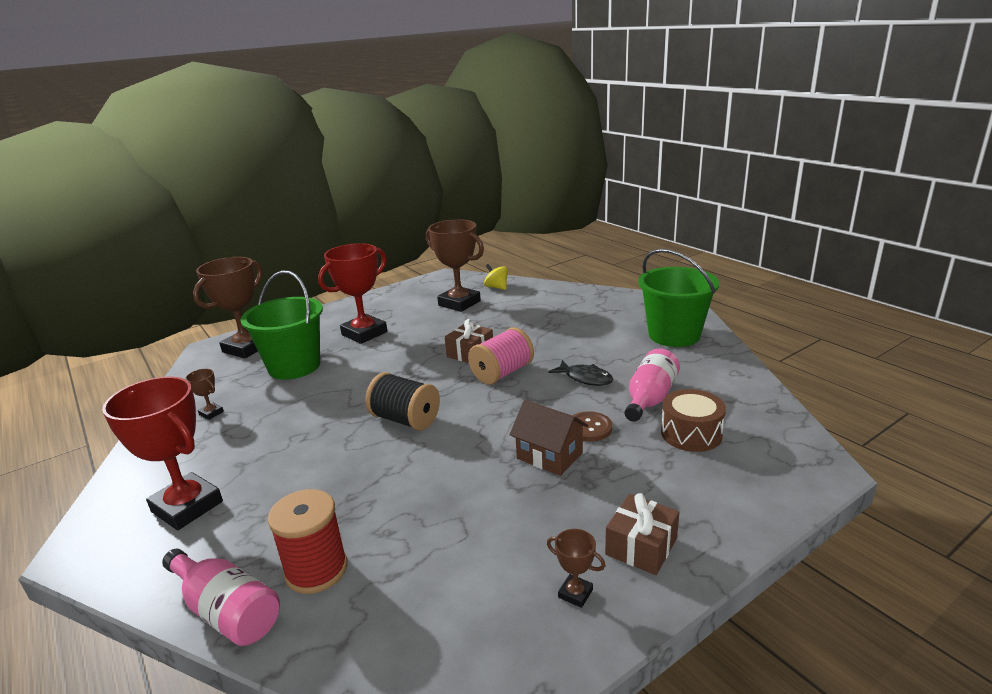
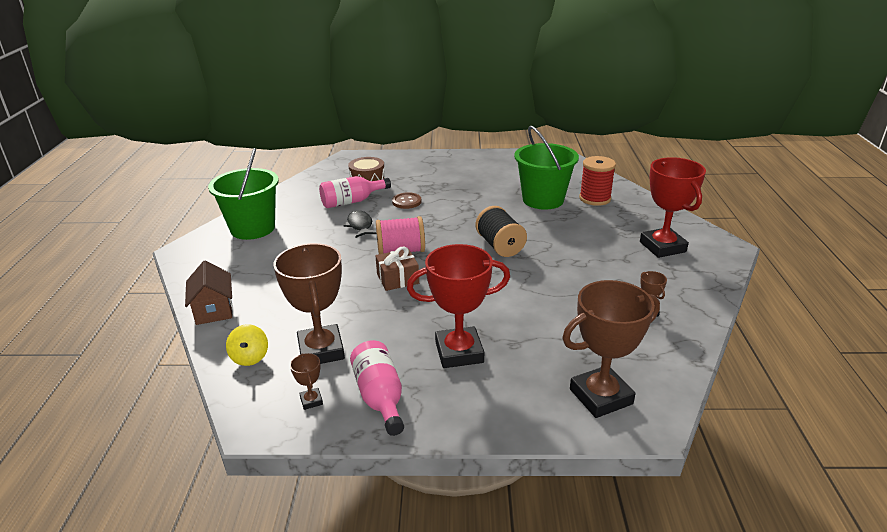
camera: 145 degrees left, 5 degrees up
(227, 611) = (639, 199): pink bottle -> pink bottle (380, 397)
(294, 366) = (556, 337): green bucket -> green bucket (543, 200)
(549, 456) = (445, 198): brown house -> brown house (214, 310)
(575, 593) = (497, 162): brown trophy -> brown trophy (311, 401)
(641, 546) = (457, 163): brown gift -> none

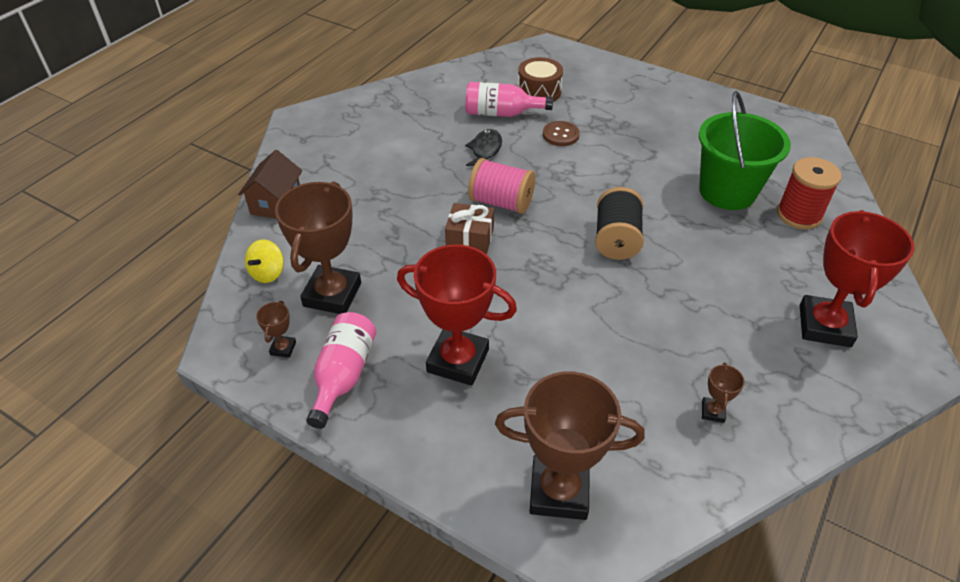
camera: 30 degrees right, 15 degrees up
(253, 228) = (378, 114): green bucket -> none

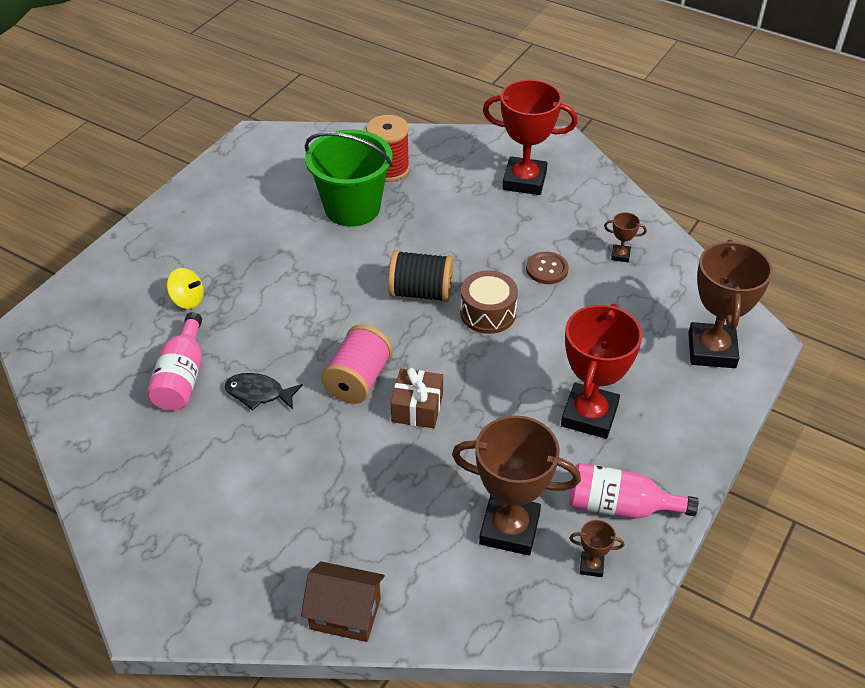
camera: 90 degrees left, 0 degrees up
(268, 273) = (477, 601): yellow spinning top -> yellow spinning top (187, 300)
(539, 91) = (140, 339): brown drum -> brown drum (488, 313)
(560, 135) = (238, 323): brown button -> brown button (547, 269)

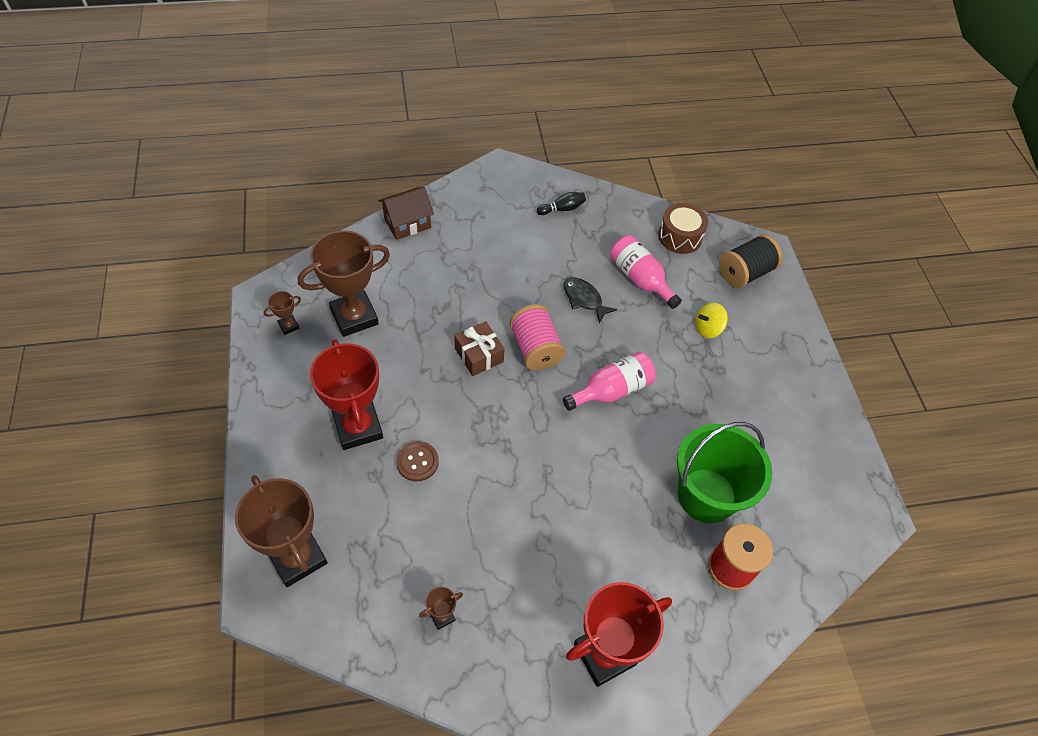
camera: 135 degrees right, 10 degrees up
(152, 505) = (562, 209): none -> black bowling pin
(258, 393) = (584, 299): black fish -> black fish turned 105 degrees counterclockwise
(421, 292) = (567, 449): black spool -> black spool (745, 273)
(488, 313) = (501, 466): brown drum -> brown drum (680, 236)
(547, 269) = (492, 548): brown button -> brown button (417, 462)
(620, 506) = (293, 373): pink bottle -> pink bottle (611, 390)

